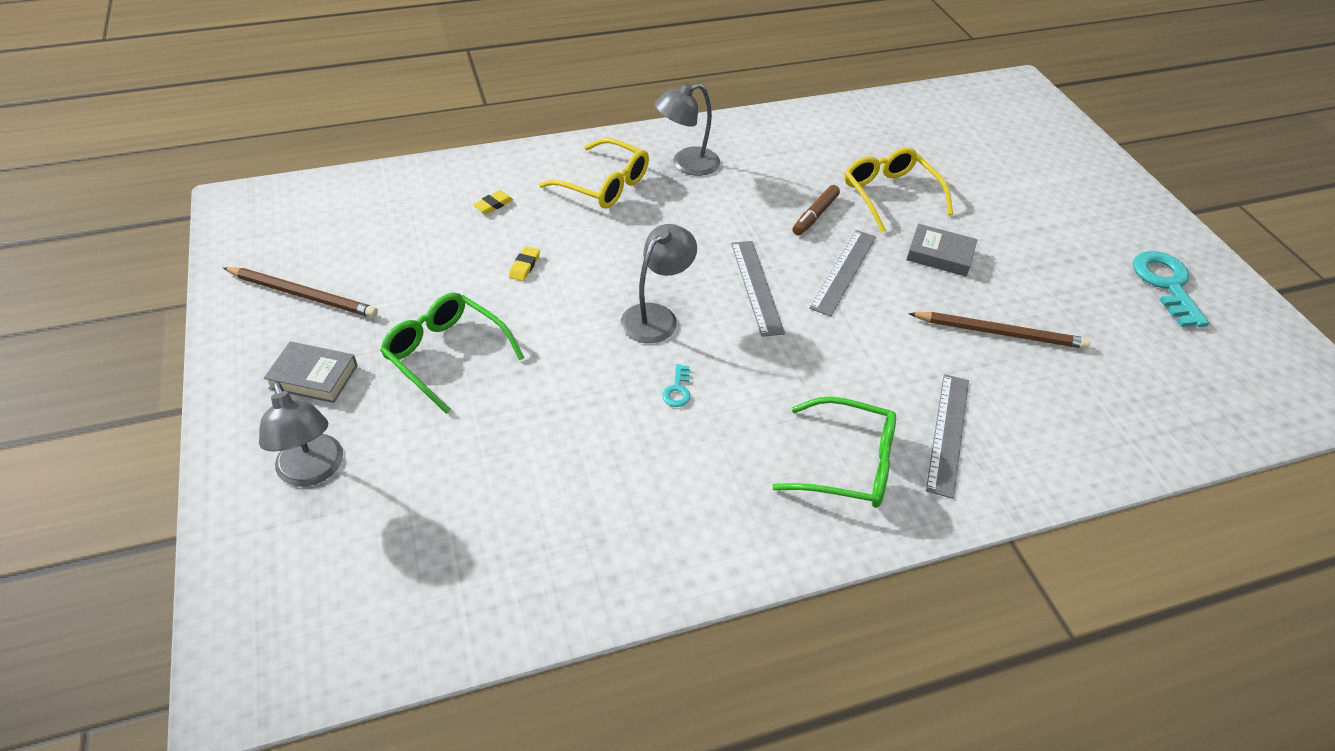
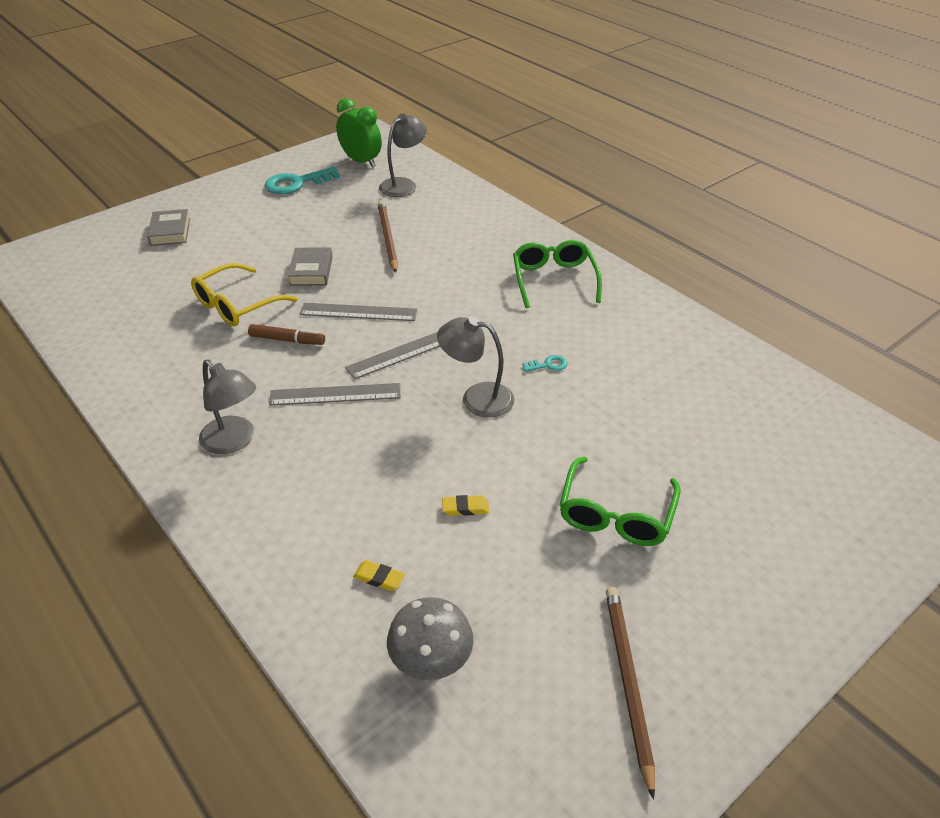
camera: 110 degrees left, 5 degrees down
(313, 377) = (715, 601): grey book -> grey book (170, 232)
(313, 471) = (796, 540): grey lamp -> grey lamp (403, 185)
(405, 210) = (431, 662): none -> grey mushroom
(604, 185) = (299, 494): yellow glasses -> none
(948, 433) = (497, 248): grey ruler -> grey ruler (335, 394)
(1237, 362) = (361, 161): none -> green clock

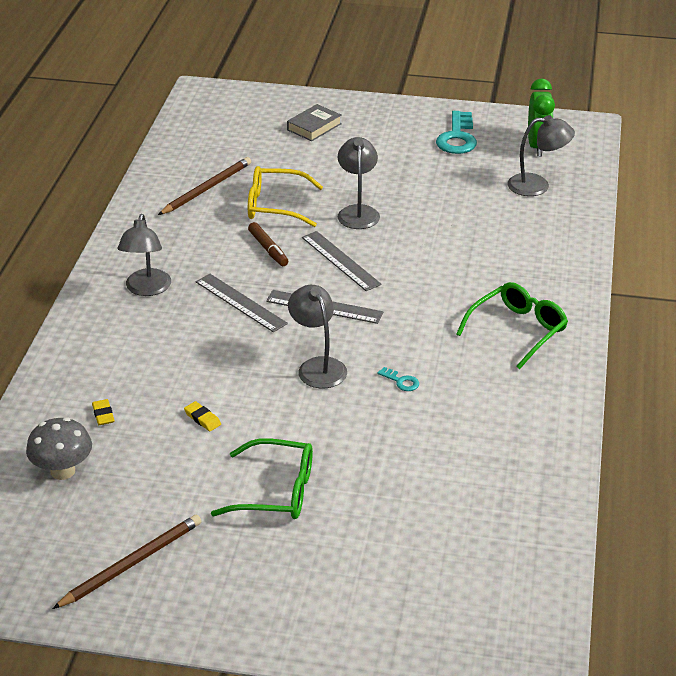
camera: 50 degrees right, 5 degrees down
(296, 183) = (457, 138): turquoise key -> turquoise key turned 105 degrees counterclockwise
(311, 271) = (358, 212): grey book -> grey lamp
(387, 238) = (450, 221): brown pencil -> brown pencil (207, 188)
(615, 514) = (276, 491): green glasses -> green glasses turned 150 degrees counterclockwise

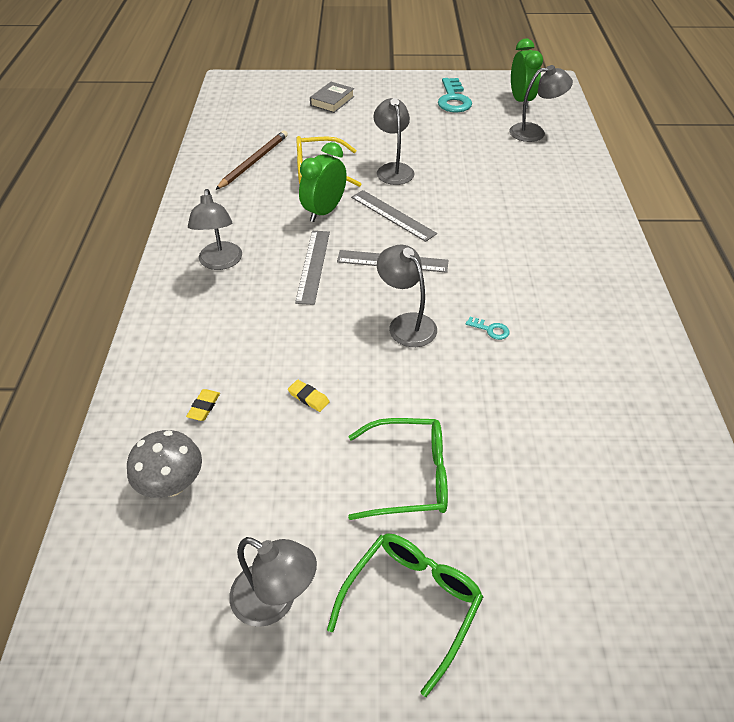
camera: 10 degrees left, 10 degrees up
(103, 414) = (204, 407): yellow eraser -> yellow eraser turned 45 degrees clockwise
(132, 563) = (275, 601): brown pencil -> grey lamp
(240, 302) = (313, 266): grey ruler -> grey ruler turned 60 degrees clockwise
(268, 249) = (324, 211): brown marker -> green clock
(518, 330) = (575, 264): green glasses -> green glasses (412, 603)

